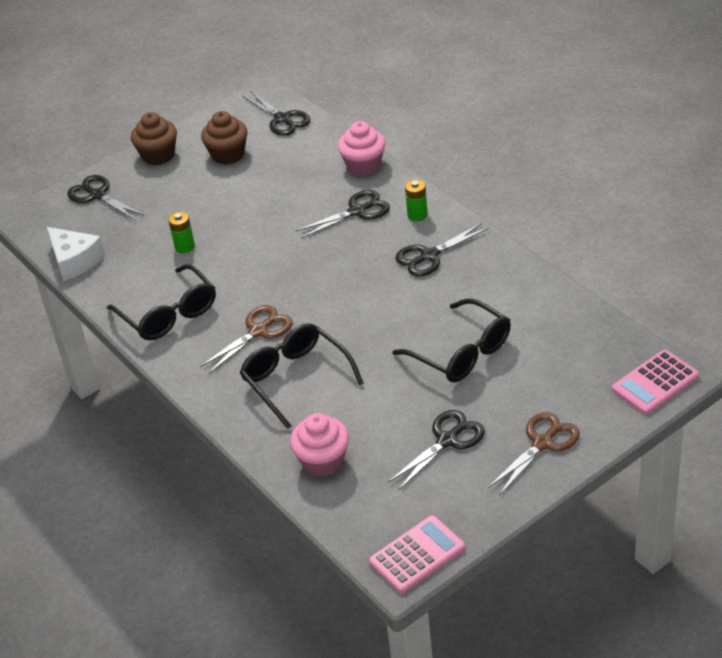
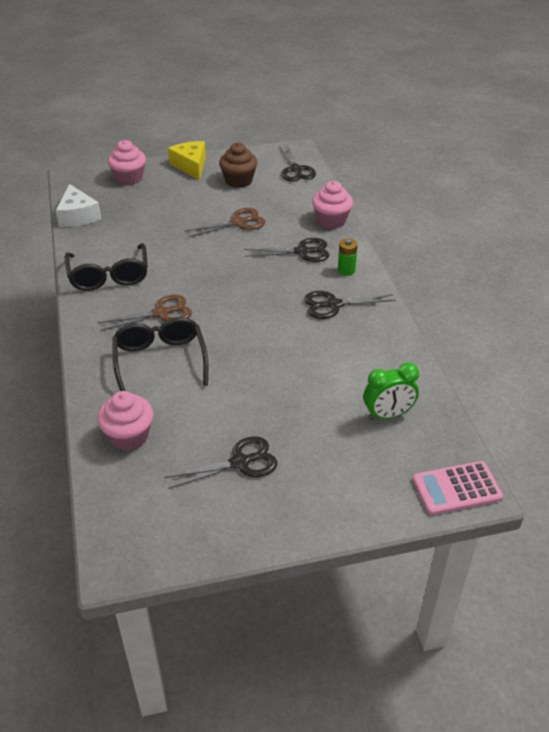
camera: 20 degrees right, 0 degrees up
(97, 195) = (129, 178): black scissors -> pink cupcake
(158, 155) = (191, 166): brown cupcake -> yellow cheese
(185, 247) = (158, 233): green battery -> none
(417, 555) = (141, 555): pink calculator -> none
(461, 352) = (304, 392): black glasses -> none
(542, 443) = (319, 501): brown scissors -> brown scissors (238, 223)
(553, 343) = (388, 415): none -> green clock

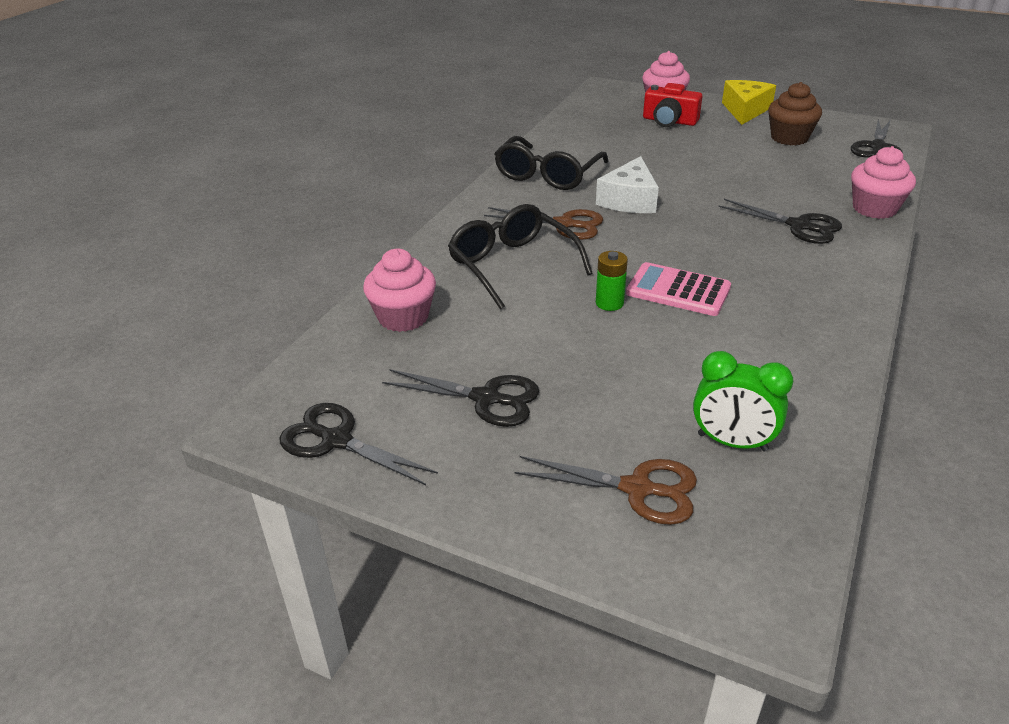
camera: 40 degrees right, 5 degrees down
(78, 216) = (575, 118): white cheese -> white cheese (629, 200)
(148, 194) = (669, 121): none -> red camera
(160, 361) = (513, 265): black glasses -> black glasses turned 60 degrees counterclockwise
(238, 223) = (745, 174): brown scissors -> brown scissors (637, 489)
(333, 305) = (783, 292): black scissors -> black scissors (336, 440)
(346, 270) = (841, 264): green battery -> green battery (609, 303)
(457, 488) = (744, 586): pink calculator -> pink calculator (678, 290)

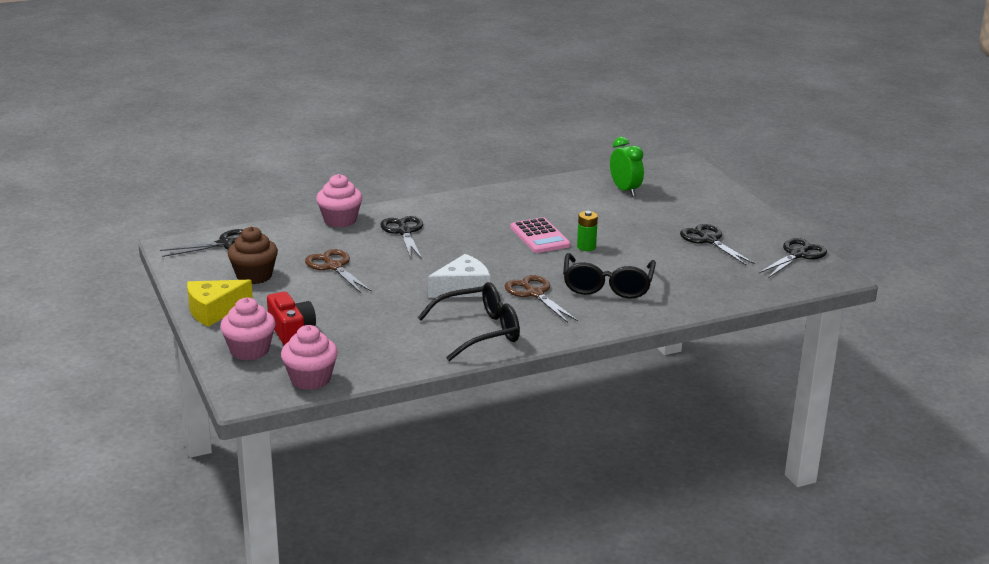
camera: 140 degrees left, 10 degrees down
(336, 440) = (797, 255): black scissors -> black scissors turned 120 degrees counterclockwise
(403, 317) = (709, 288): pink cupcake -> pink cupcake (310, 379)
(637, 489) = (685, 196): brown scissors -> brown scissors (334, 267)

